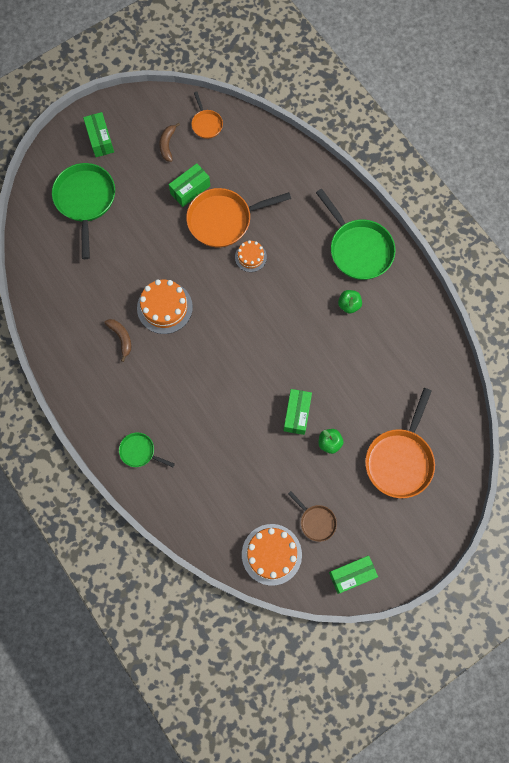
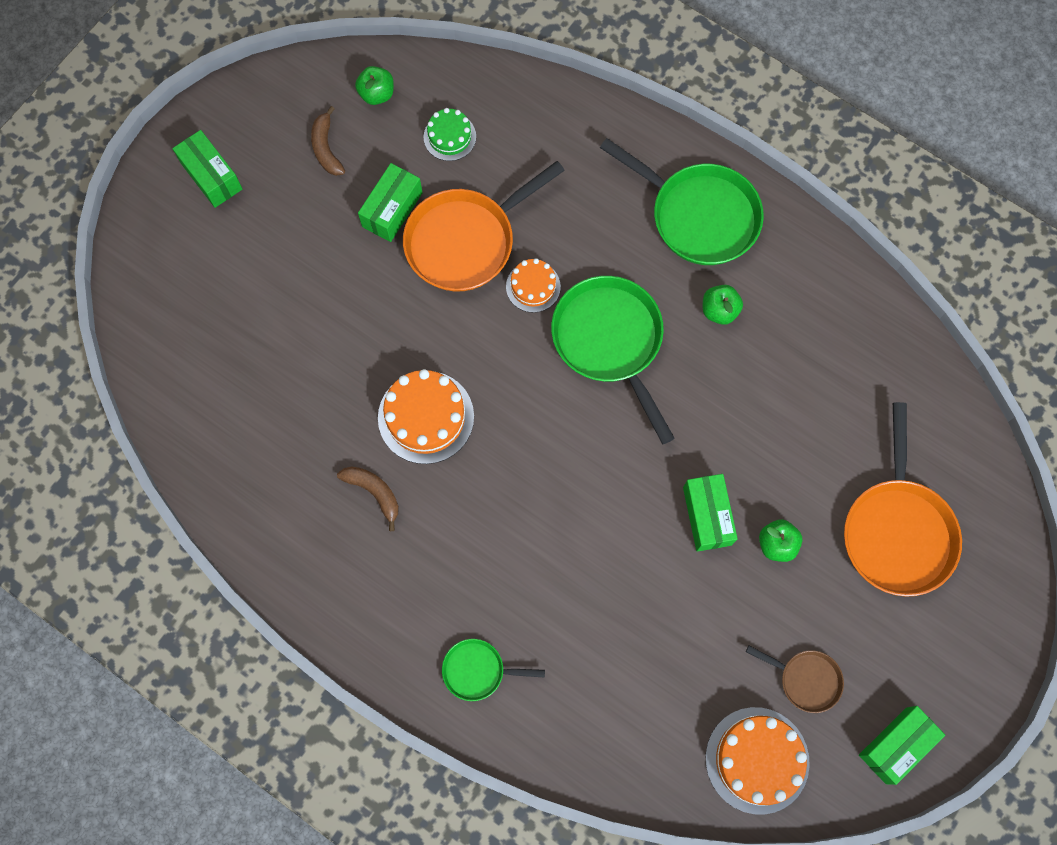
camera: 20 degrees left, 0 degrees up
(85, 201) = (226, 285): green pan -> green pan (610, 341)
(206, 124) = (377, 94): orange pan -> green apple
(237, 160) = (449, 137): none -> green cake

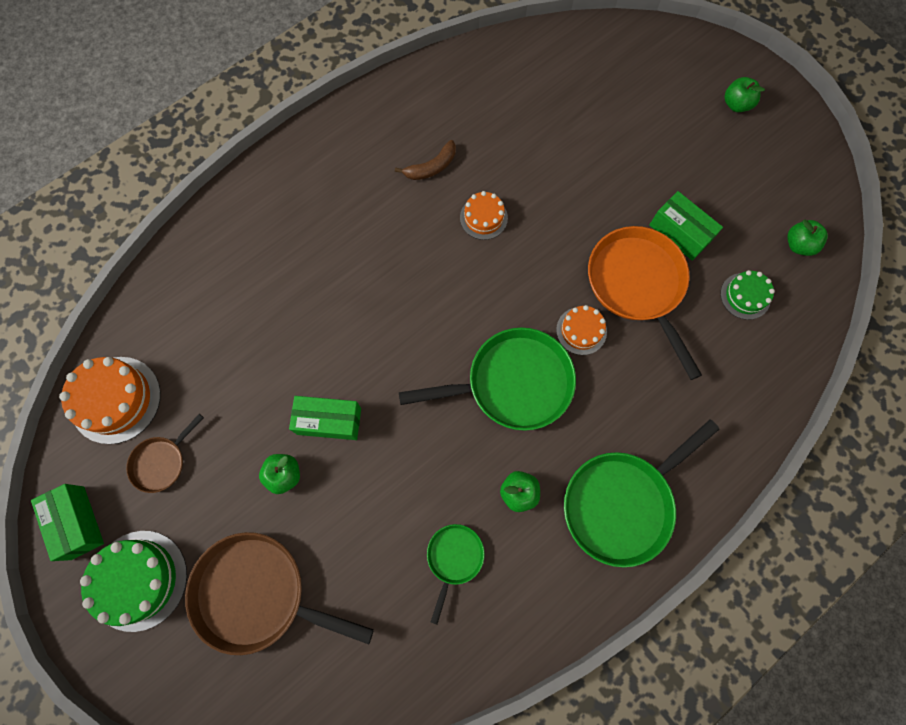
camera: 105 degrees right, 0 degrees up
(212, 176) = (736, 104): green box -> green apple
(326, 148) = (749, 193): brown banana -> none
(426, 417) = (483, 218): orange cake -> orange cake, size x0.59
(478, 670) = (267, 209): green pan -> green pan (454, 558)
(897, 531) = (257, 593): orange pan -> brown pan
(927, 655) = (139, 580): none -> green cake

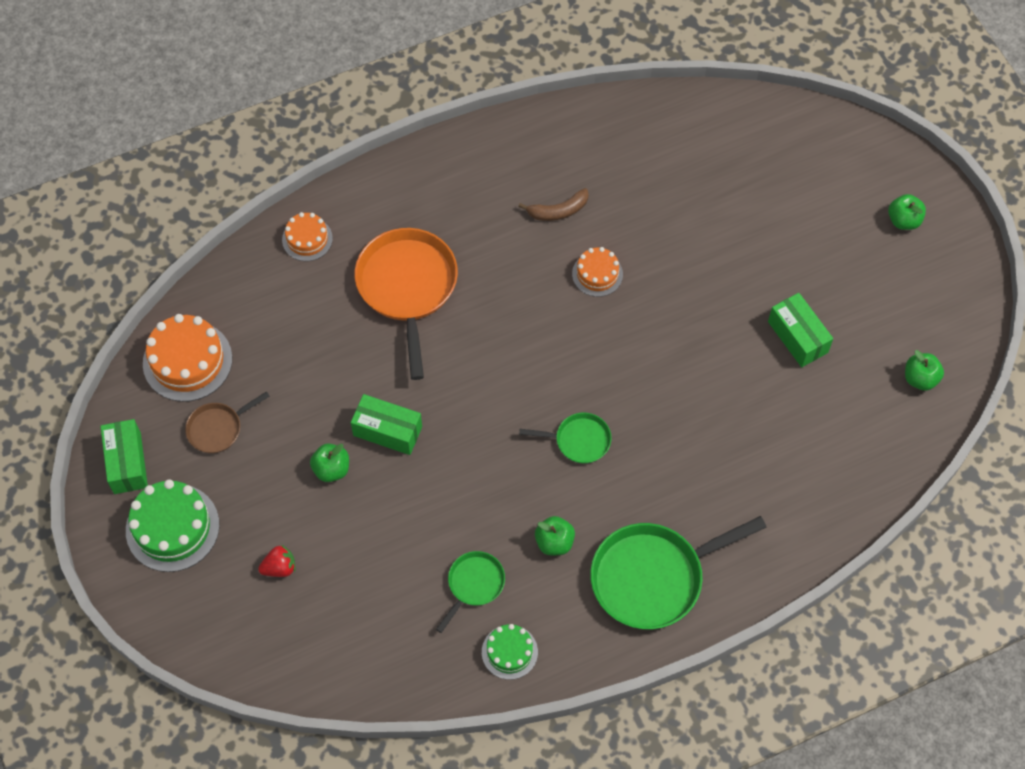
camera: 15 degrees right, 10 degrees down
(257, 593) = (279, 567): brown pan -> red strawberry
(512, 383) = (579, 440): green pan -> green pan, size x0.51
(581, 331) = (663, 408): orange cake -> orange cake (307, 239)
(637, 285) = (736, 378): orange pan -> orange pan (407, 287)
(745, 296) = (845, 415): green cake -> green cake (509, 652)

